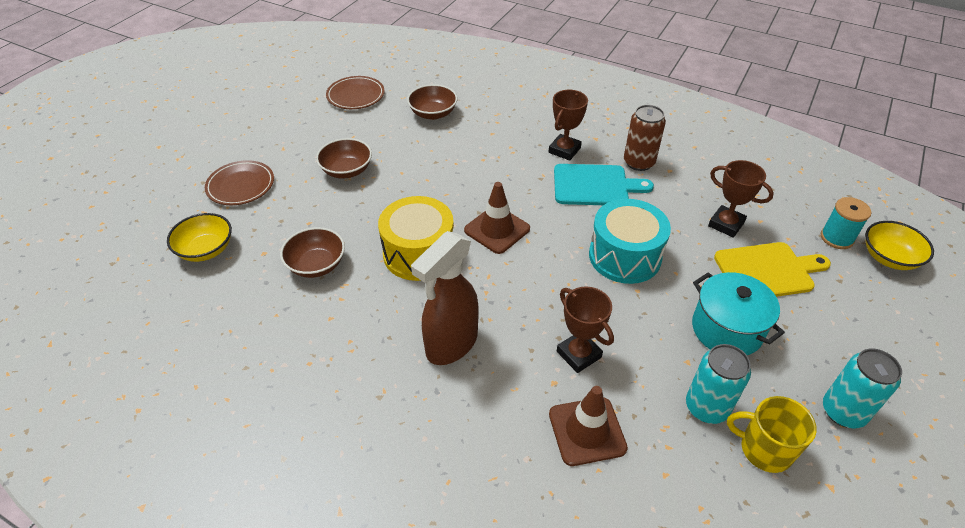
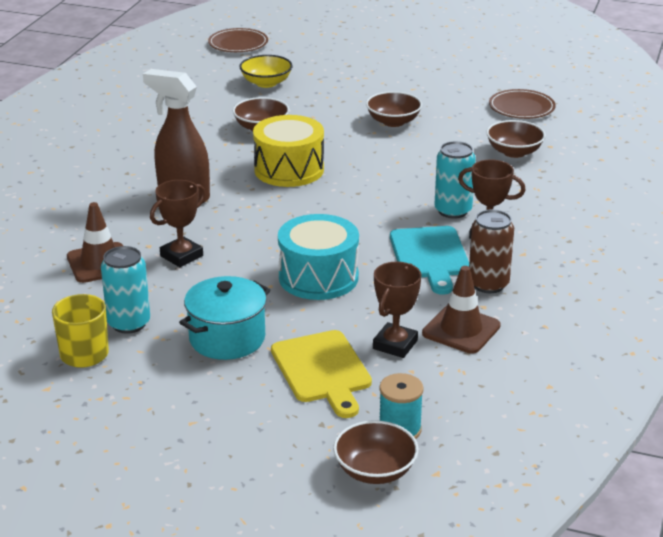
camera: 80 degrees right, 15 degrees down
(241, 186) = (350, 81): brown plate -> brown plate (238, 44)
(497, 229) = (335, 204): brown traffic cone -> brown traffic cone (461, 330)
(843, 412) = (130, 405): turquoise can -> turquoise can (453, 211)
(889, 258) = (375, 471): yellow bowl -> brown bowl

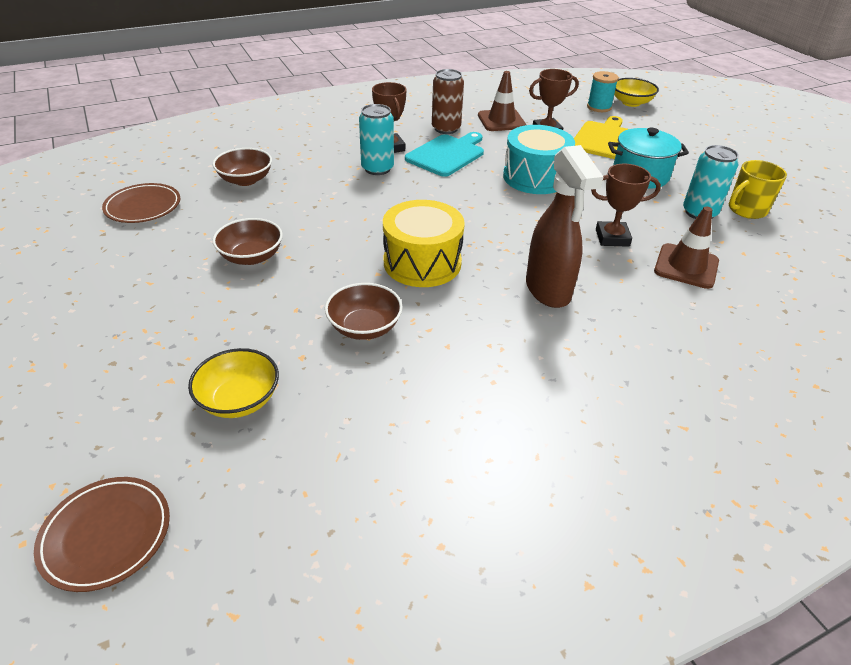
camera: 135 degrees left, 10 degrees up
(375, 471) = (631, 103): brown bowl -> yellow bowl

